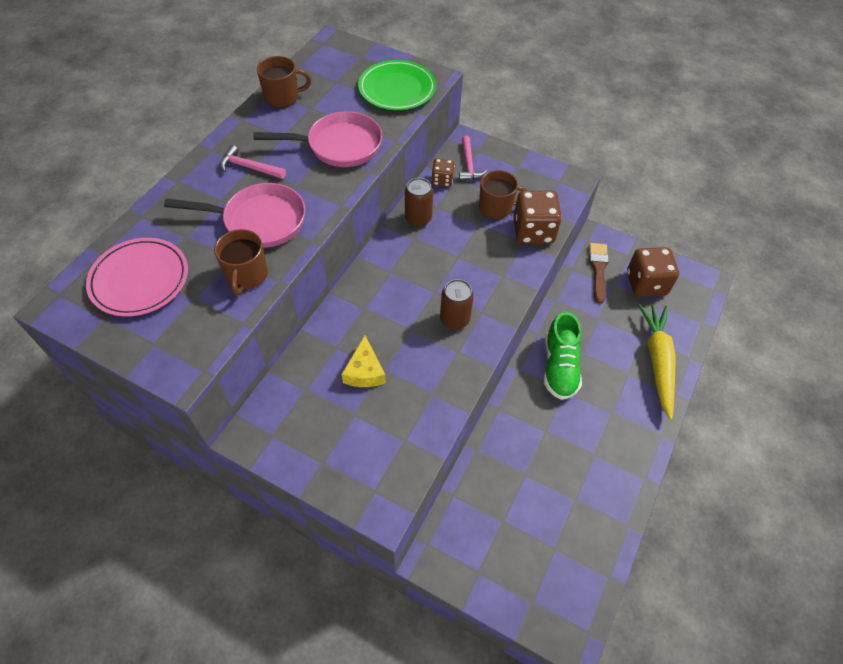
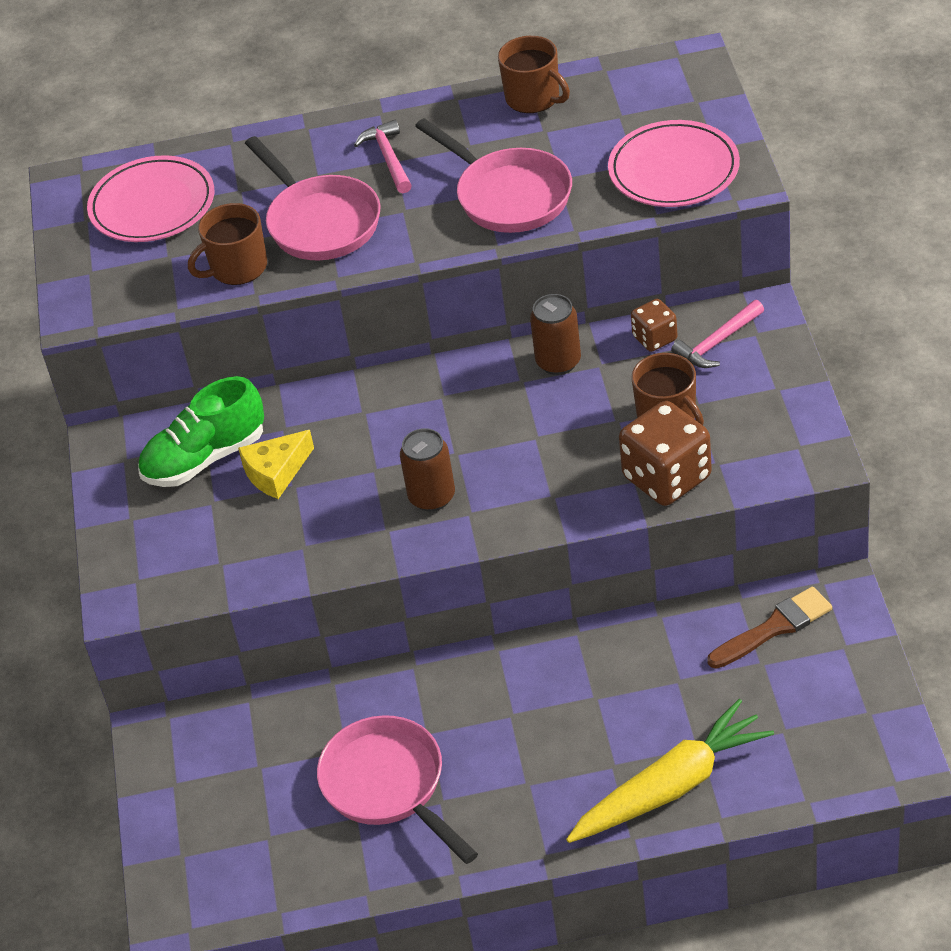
camera: 60 degrees right, 10 degrees down
(397, 89) = (674, 170): green plate -> pink plate
(559, 367) = (545, 687): green shoe -> green shoe (205, 458)
(566, 470) = (388, 785): none -> pink pan
(646, 283) = (810, 696): brown dice -> none

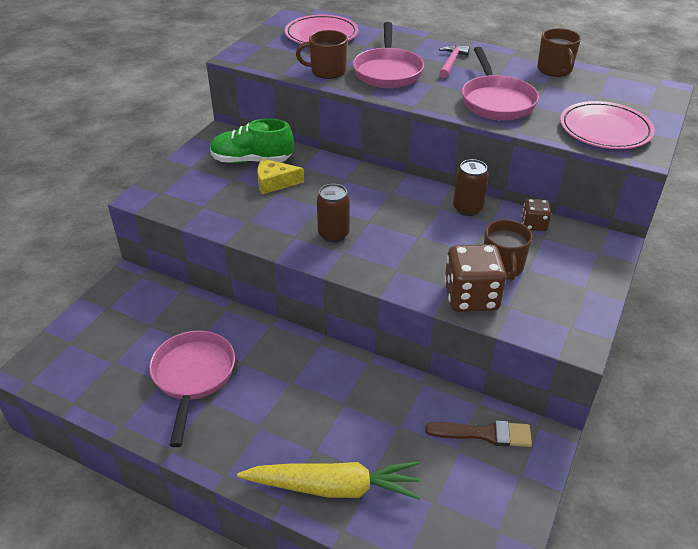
camera: 30 degrees right, 5 degrees down
(717, 342) = (569, 245): pink hammer -> none

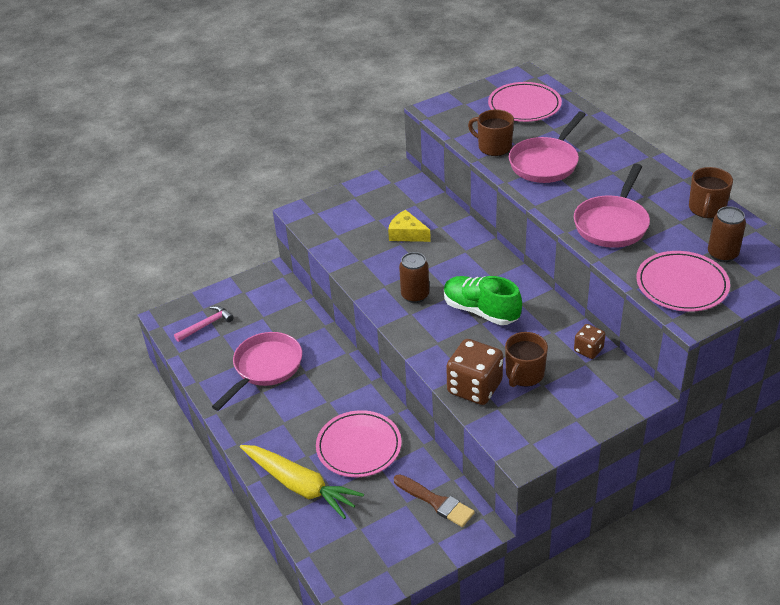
camera: 35 degrees right, 0 degrees up
(252, 160) = (405, 207): green shoe -> green shoe (480, 311)
(361, 414) = (359, 447): none -> pink plate
(451, 62) = (614, 170): pink hammer -> pink hammer (206, 325)
(467, 208) = (545, 314): brown can -> brown can (722, 254)

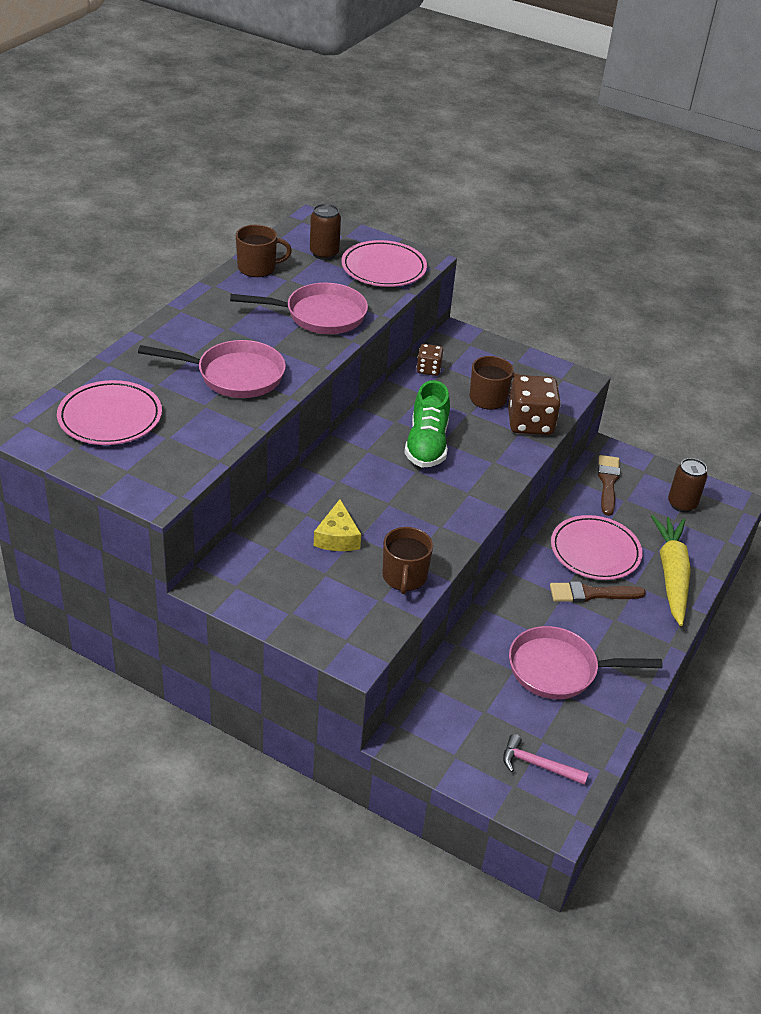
camera: 125 degrees left, 0 degrees up
(317, 421) = (591, 594): none -> brown brush
(415, 295) = (438, 497): brown can -> brown can (682, 504)
(494, 147) = (222, 421): brown mug -> brown mug (404, 577)

